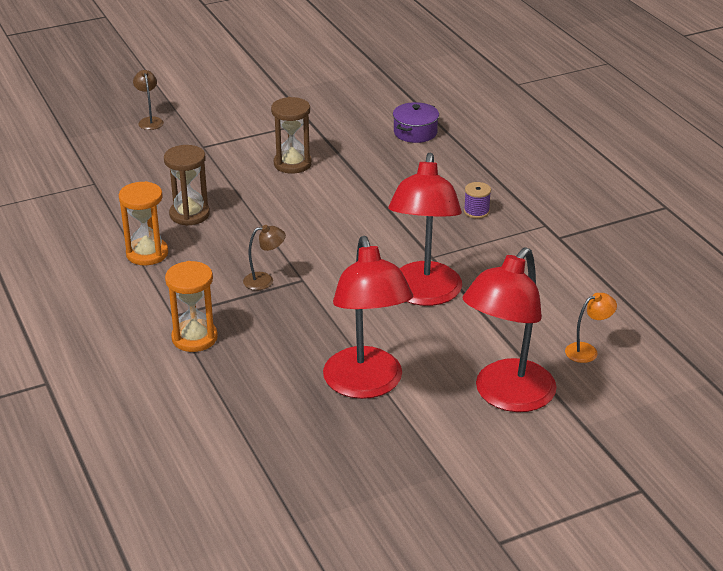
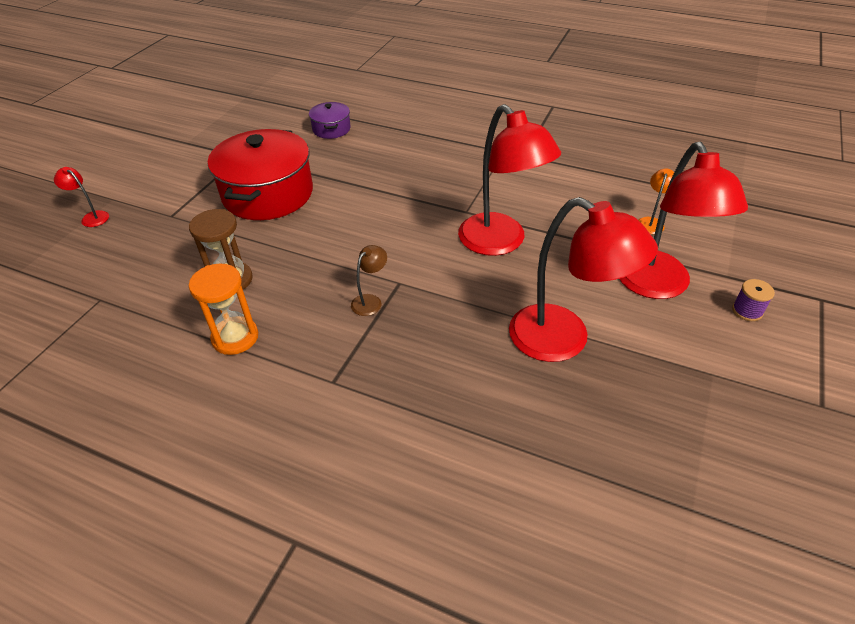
camera: 40 degrees left, 10 degrees up
(150, 121) = (91, 217): brown lamp -> red lamp
(194, 338) = (379, 391): orange hourglass -> none
(292, 164) = (268, 194): brown hourglass -> red pot
(476, 211) = (449, 164): purple spool -> purple spool (747, 311)

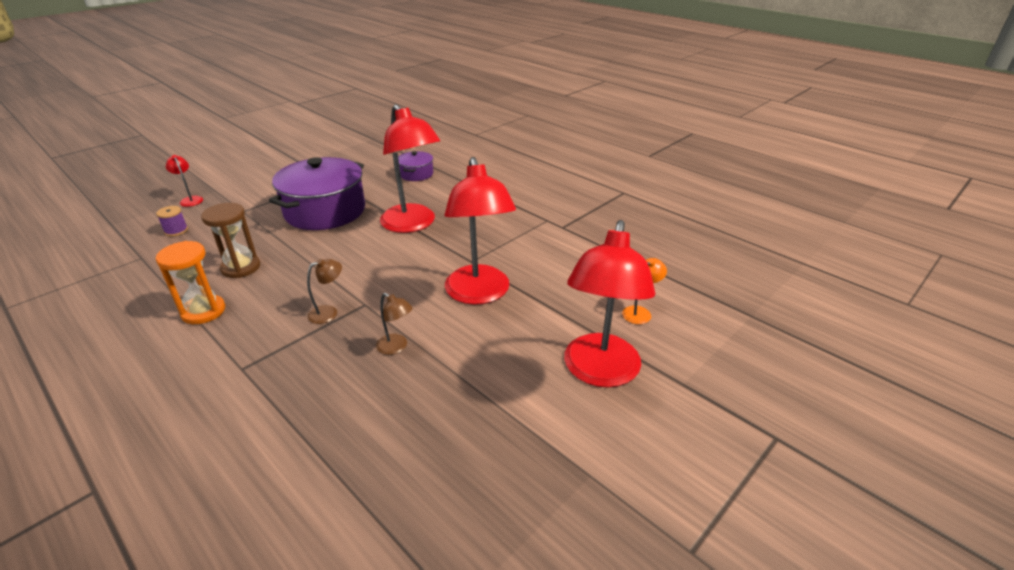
camera: 20 degrees right, 10 degrees down
(268, 194) = (325, 211): red pot -> purple pot
(466, 316) = (396, 347): none -> brown lamp
(563, 340) = (465, 395): red lamp -> red lamp (413, 224)
(747, 311) = (678, 424): purple spool -> purple spool (176, 231)

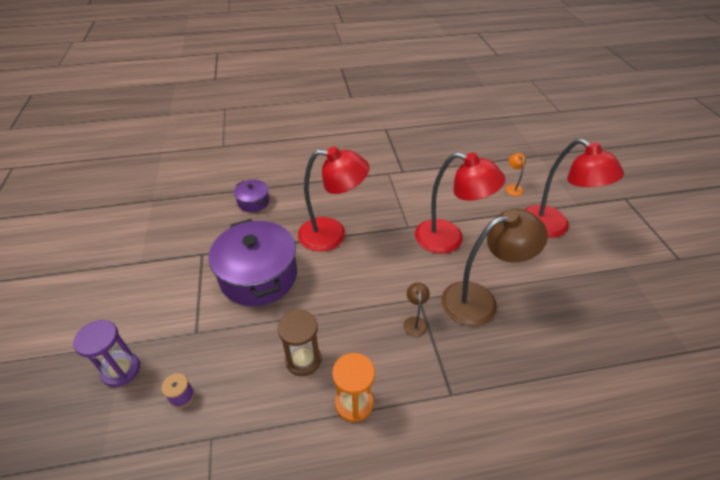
camera: 55 degrees left, 10 degrees up
(190, 199) = (121, 370): red lamp -> purple hourglass
(396, 347) = (480, 300): brown lamp -> brown lamp, size x2.40

